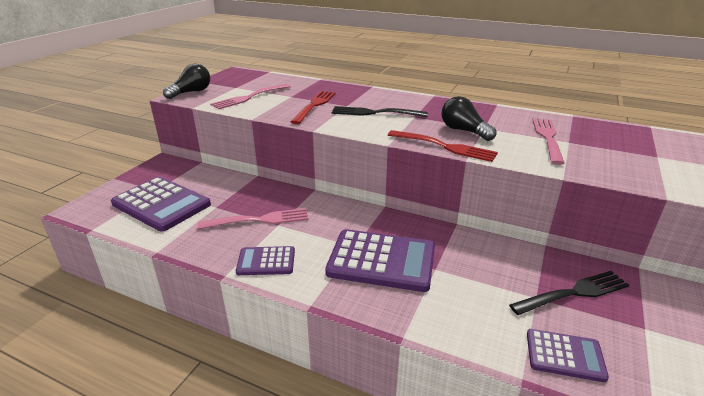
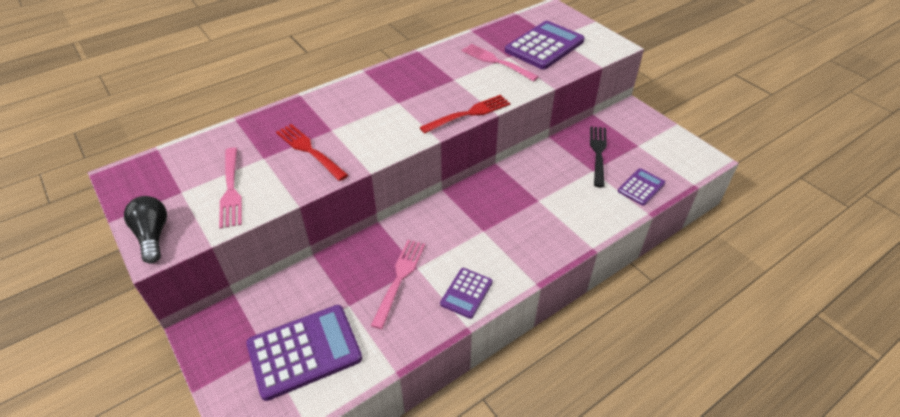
camera: 60 degrees left, 15 degrees up
(375, 113) = (368, 120): black fork -> none
(381, 261) = (511, 223): purple calculator -> purple calculator (544, 46)
(464, 131) = (450, 91): black light bulb -> none

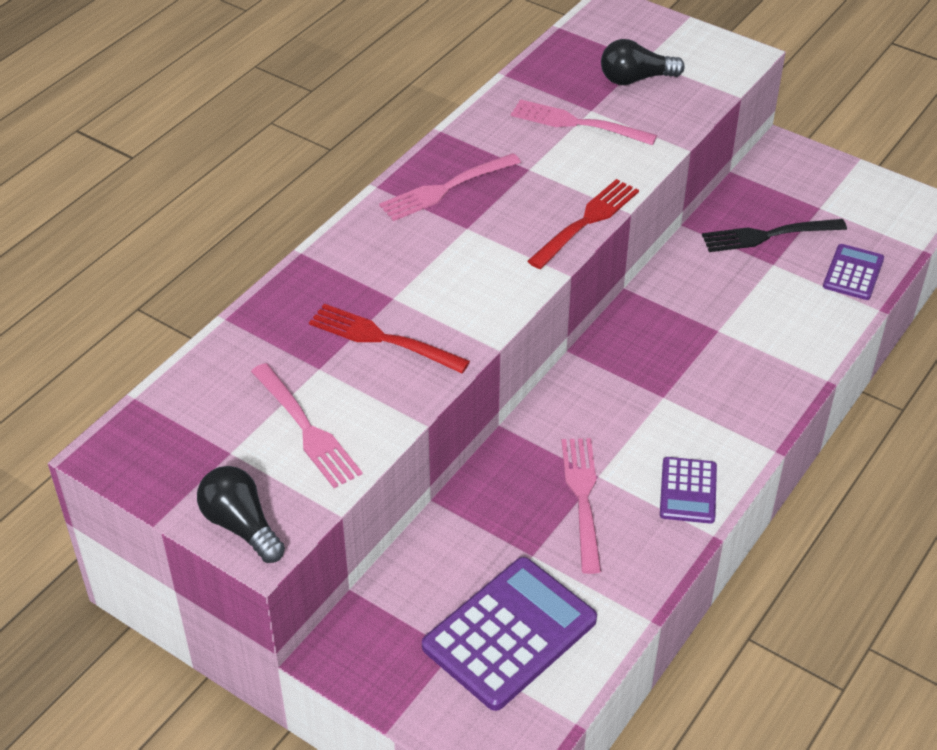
camera: 20 degrees left, 0 degrees up
(401, 80) = (447, 188): none -> pink fork
(544, 46) = (635, 79): purple calculator -> black light bulb
(598, 154) = (769, 235): black fork -> black fork turned 90 degrees counterclockwise

